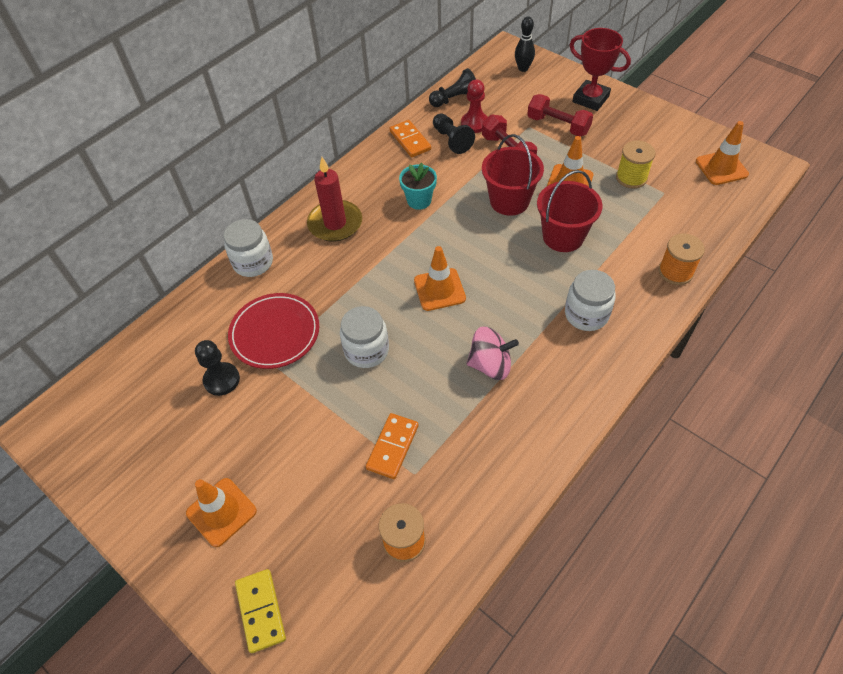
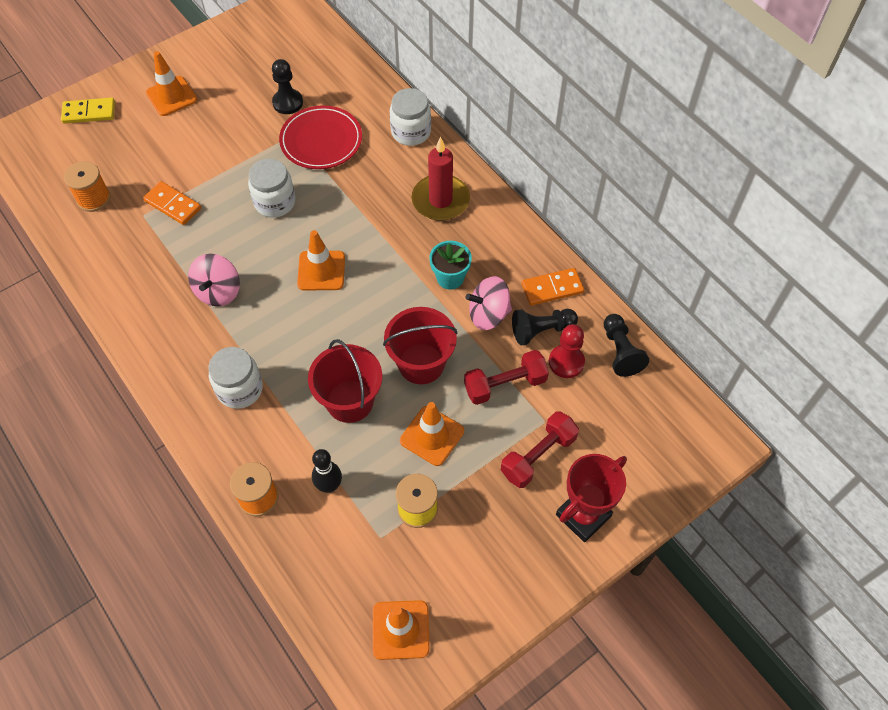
camera: 100 degrees right, 5 degrees up
(447, 171) = (488, 314): none -> pink spinning top
(523, 68) = (670, 450): black bowling pin -> black bowling pin (329, 486)

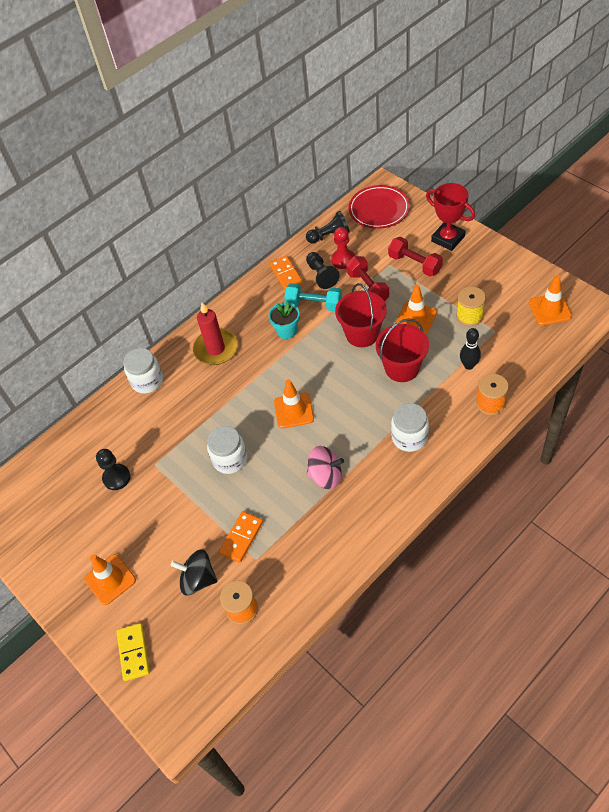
camera: 90 degrees left, 5 degrees down
(141, 165) = (198, 579): none -> black spinning top
(321, 141) = (160, 441): red plate -> red plate (379, 209)
(488, 314) = (314, 304): pink spinning top -> turquoise dumbbell

